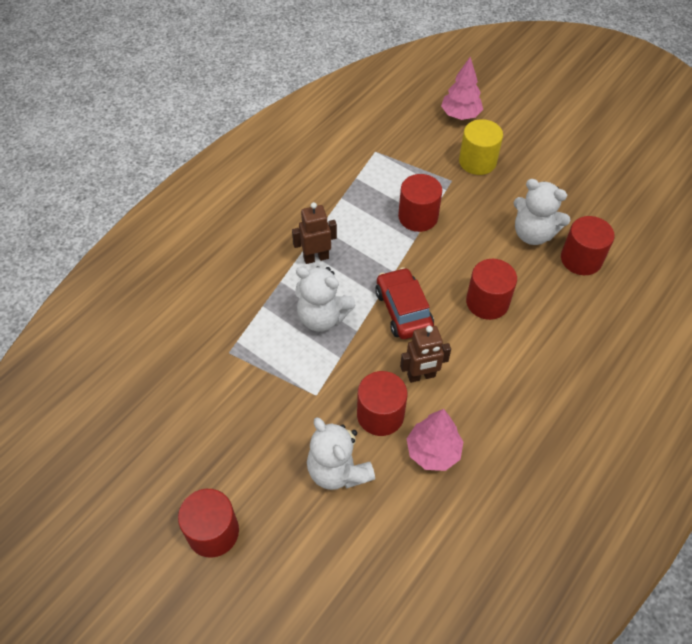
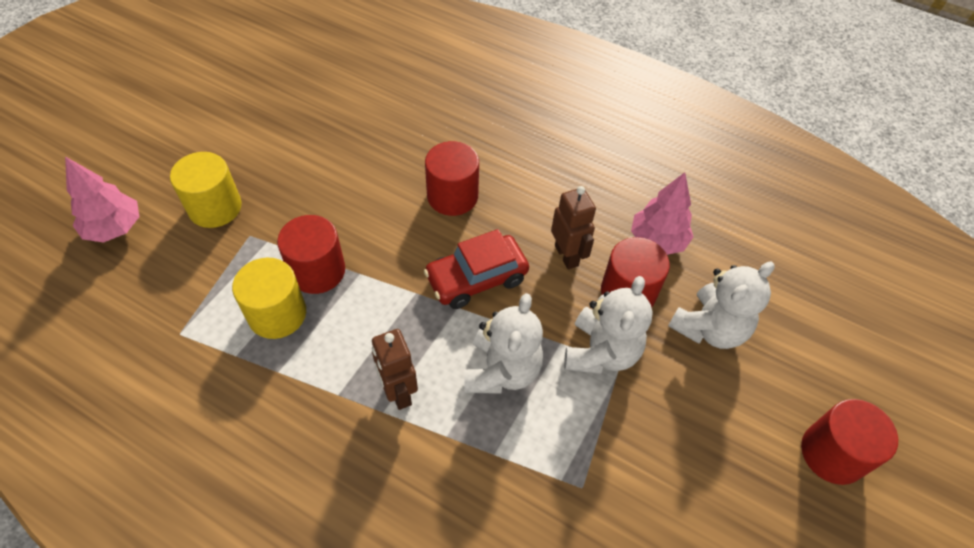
camera: 100 degrees left, 0 degrees up
(384, 196) = (277, 314): none -> yellow cylinder
(533, 234) = (345, 153): white teddy bear -> white teddy bear (601, 352)
(581, 259) = (381, 114): red cylinder -> none

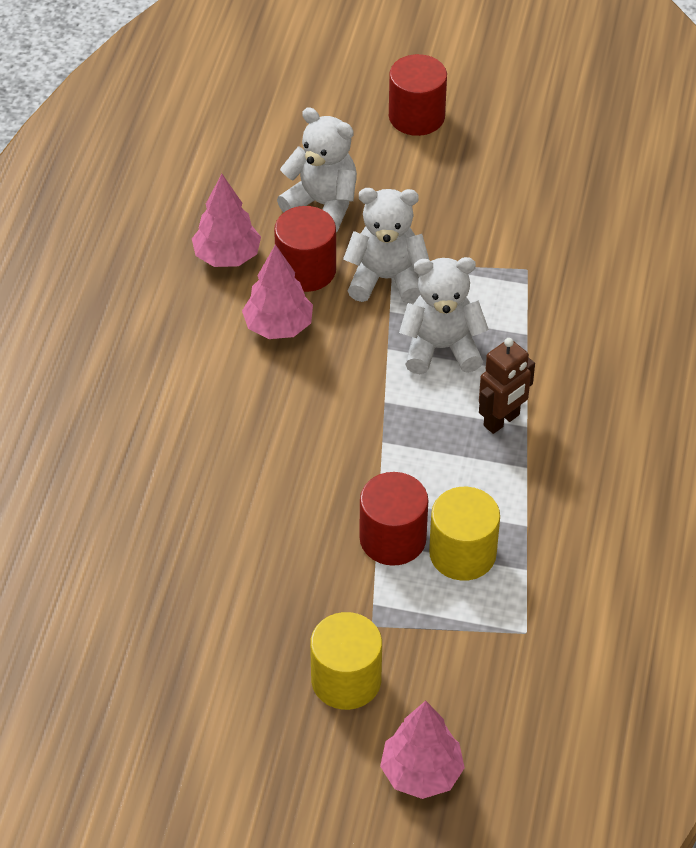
camera: 105 degrees left, 5 degrees down
(452, 196) = (233, 447): red cylinder -> none
(476, 278) = (341, 395): red car -> none
(567, 255) = (278, 326): brown robot -> pink tree

